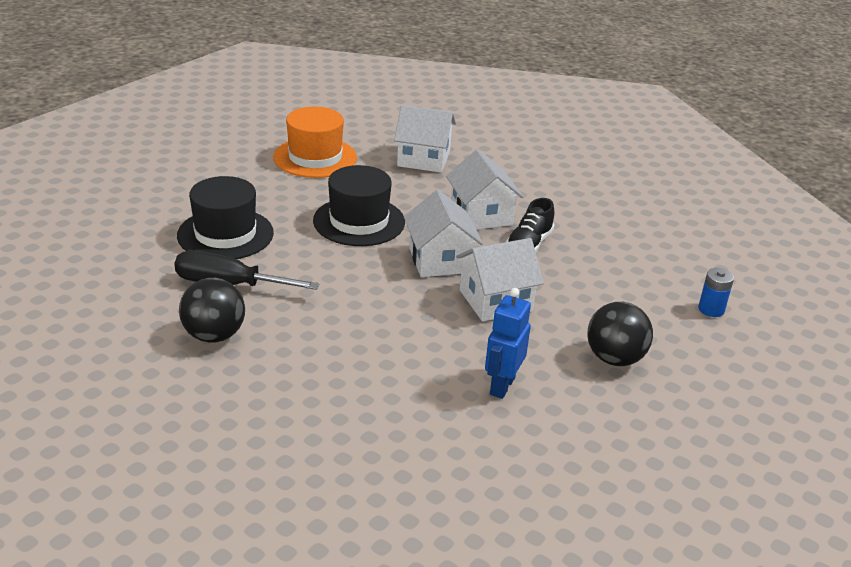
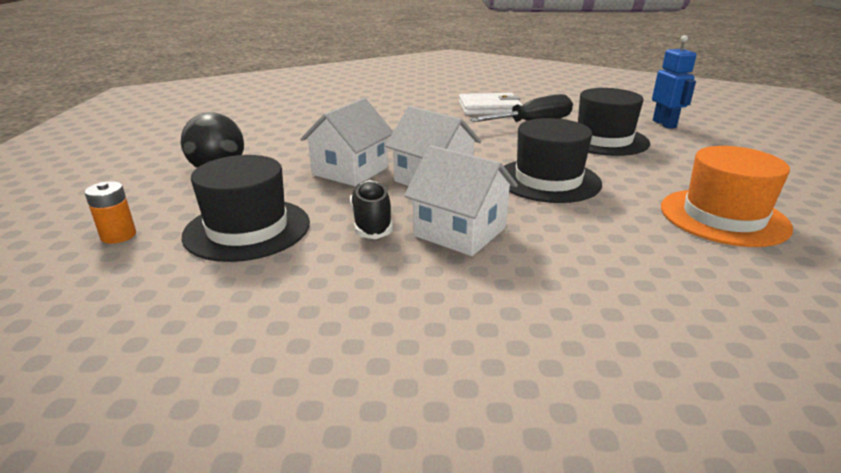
camera: 145 degrees right, 5 degrees down
(214, 335) = (489, 108): black ball -> white wallet
(423, 159) = (645, 274): white house -> none
(501, 386) = (295, 136): blue robot -> blue robot (664, 124)
(617, 276) = (247, 229): none -> black hat
(711, 309) = (118, 235): blue battery -> orange battery

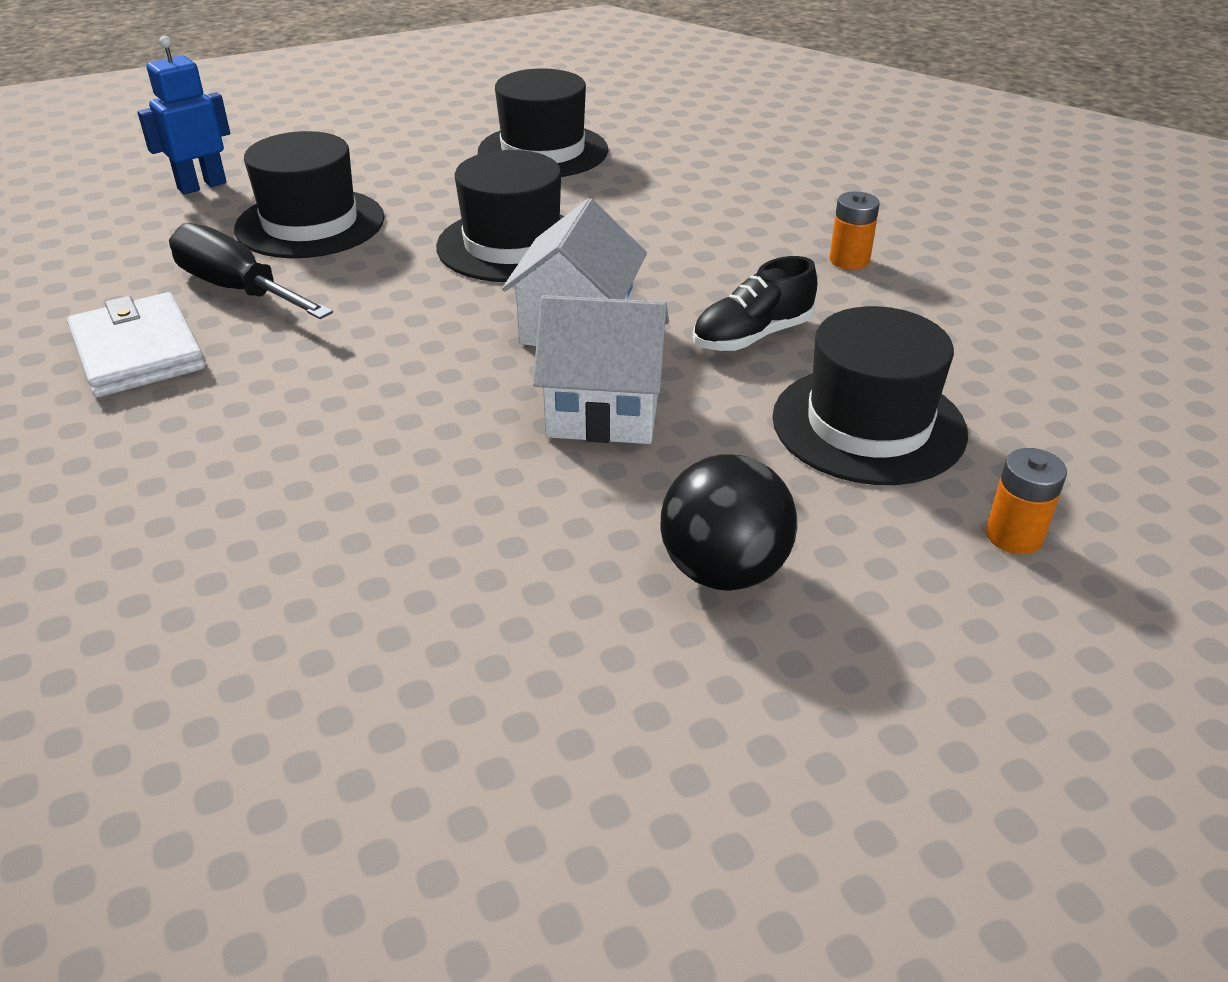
camera: 115 degrees left, 10 degrees up
(439, 297) = (849, 260): none -> orange battery
(460, 231) = (714, 275): white house -> none
(723, 217) = (543, 151): orange hat -> black hat

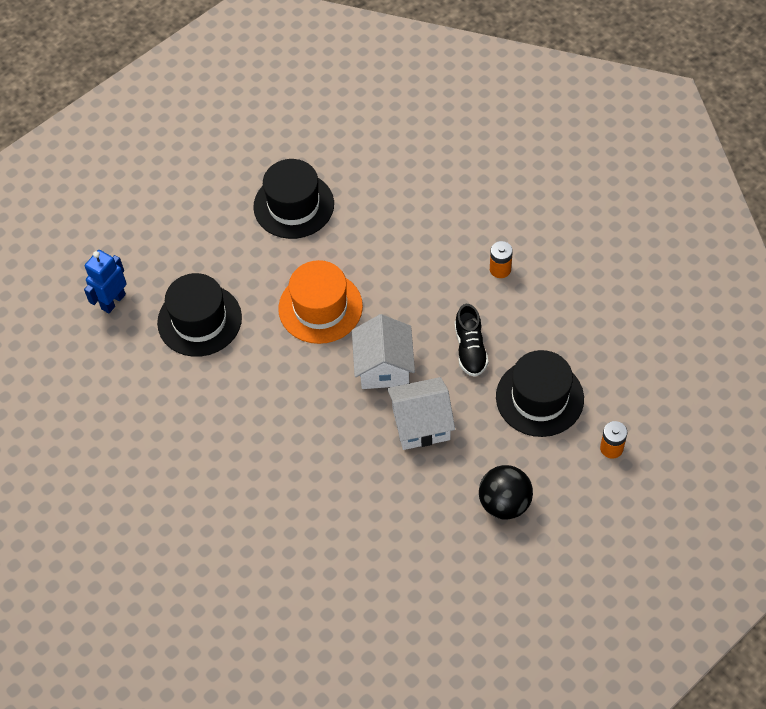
camera: 15 degrees left, 20 degrees up
(137, 351) = (180, 451): white wallet -> none
(237, 289) = (197, 389): black screwdriver -> none
(512, 245) = (320, 307): black hat -> orange hat
(752, 336) = (470, 349): black shoe -> black shoe turned 45 degrees counterclockwise

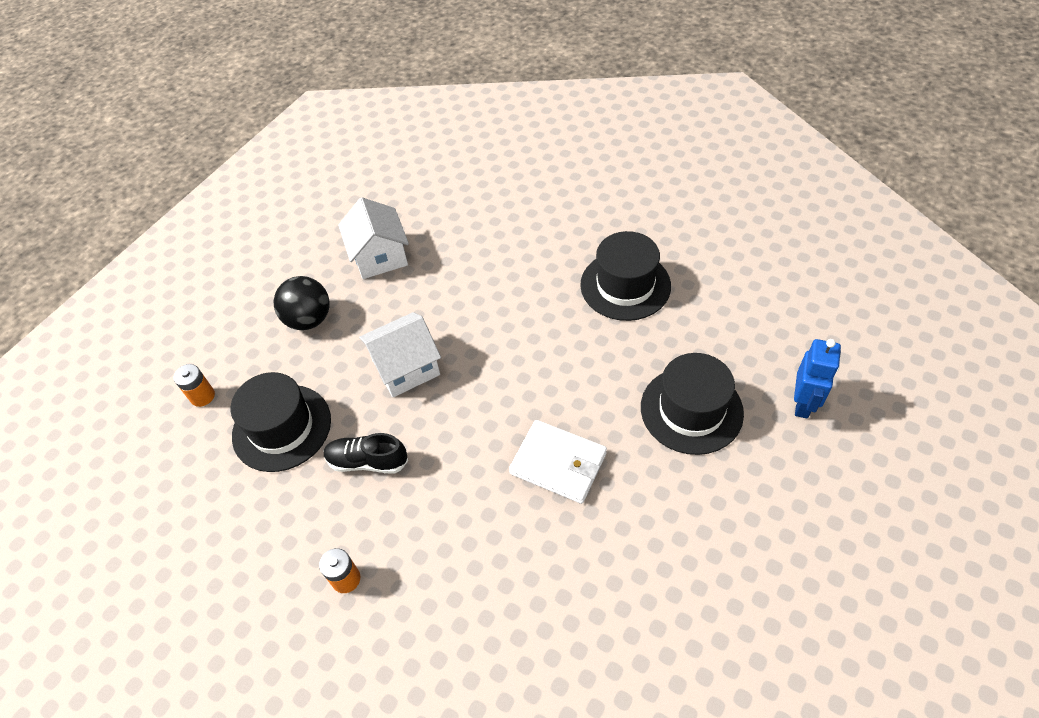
camera: 165 degrees right, 5 degrees down
(293, 205) = (654, 600): black hat -> black hat (625, 285)
(320, 307) = (558, 463): orange hat -> white wallet
(384, 367) = (461, 414): white house -> white house (379, 256)
(470, 349) = (367, 461): black shoe -> black shoe turned 60 degrees counterclockwise

